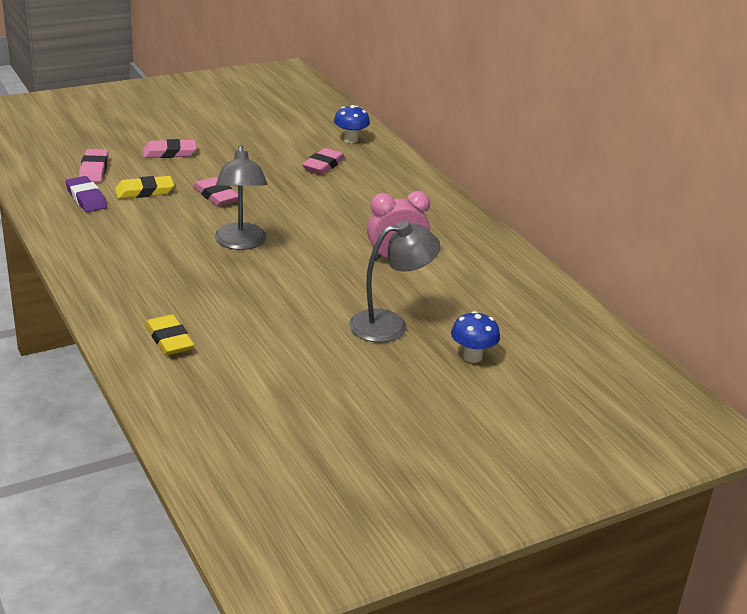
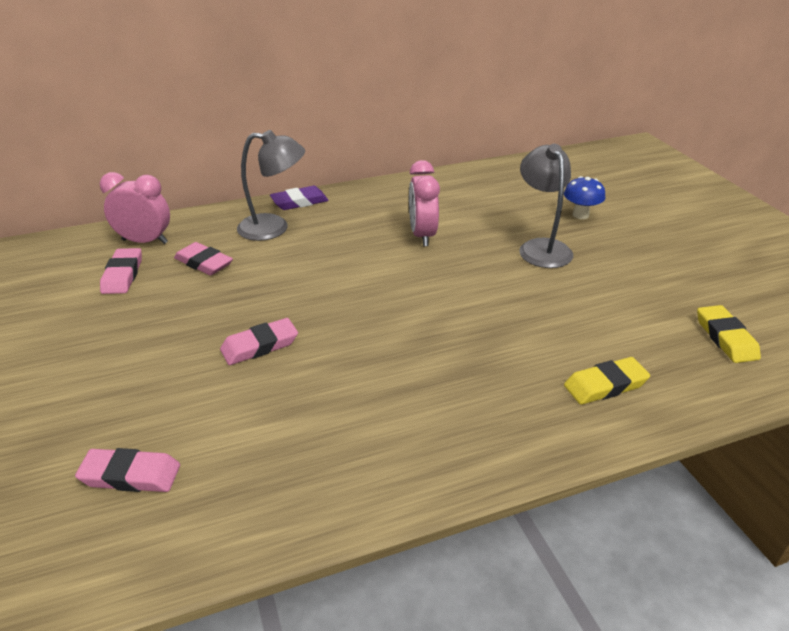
camera: 80 degrees left, 5 degrees up
(86, 198) = (232, 479): purple eraser -> purple eraser (299, 202)
(144, 191) = (228, 413): yellow eraser -> yellow eraser (725, 338)
(169, 153) = (109, 389): pink eraser -> pink eraser (123, 275)
(241, 243) = (386, 328): grey lamp -> grey lamp (274, 228)
(350, 140) = (145, 241): blue mushroom -> pink clock

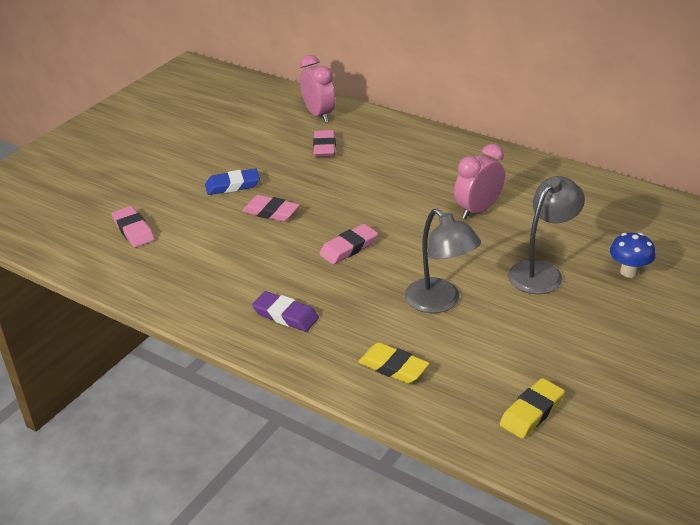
camera: 55 degrees right, 0 degrees up
(123, 275) = (277, 129): pink eraser -> pink eraser (349, 248)
(170, 350) = (232, 185): none -> blue eraser
(274, 228) = (398, 148): grey lamp -> grey lamp (440, 302)
(299, 202) = (446, 139): purple eraser -> purple eraser (285, 315)

